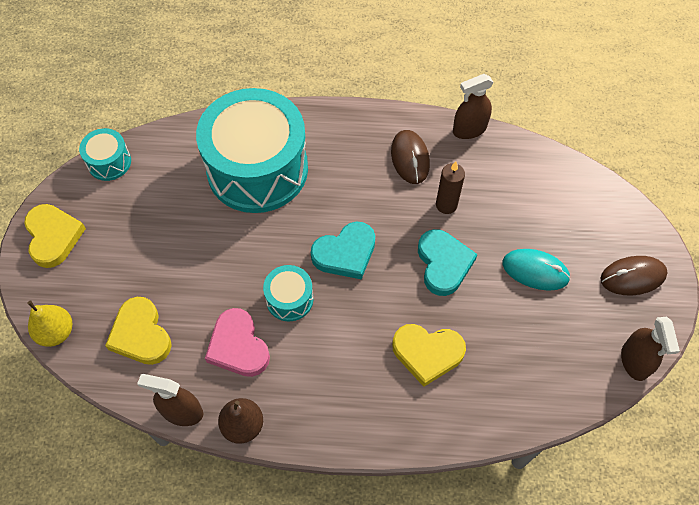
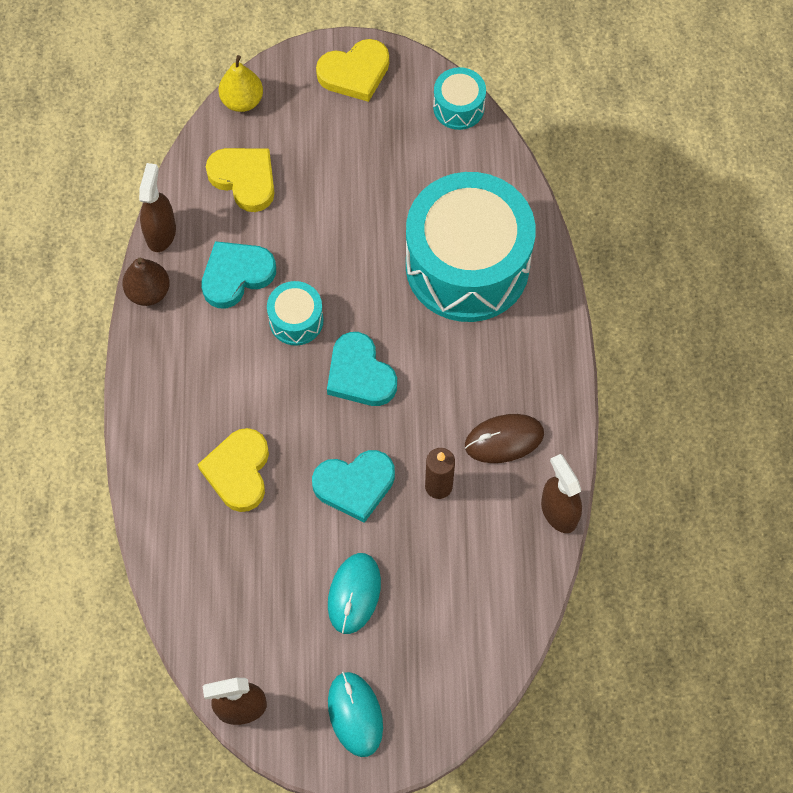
camera: 85 degrees right, 5 degrees up
(141, 334) = (244, 179): yellow heart -> yellow heart turned 75 degrees clockwise
(238, 346) = (236, 275): pink heart -> turquoise heart
(633, 277) = (355, 714): brown mouse -> turquoise mouse

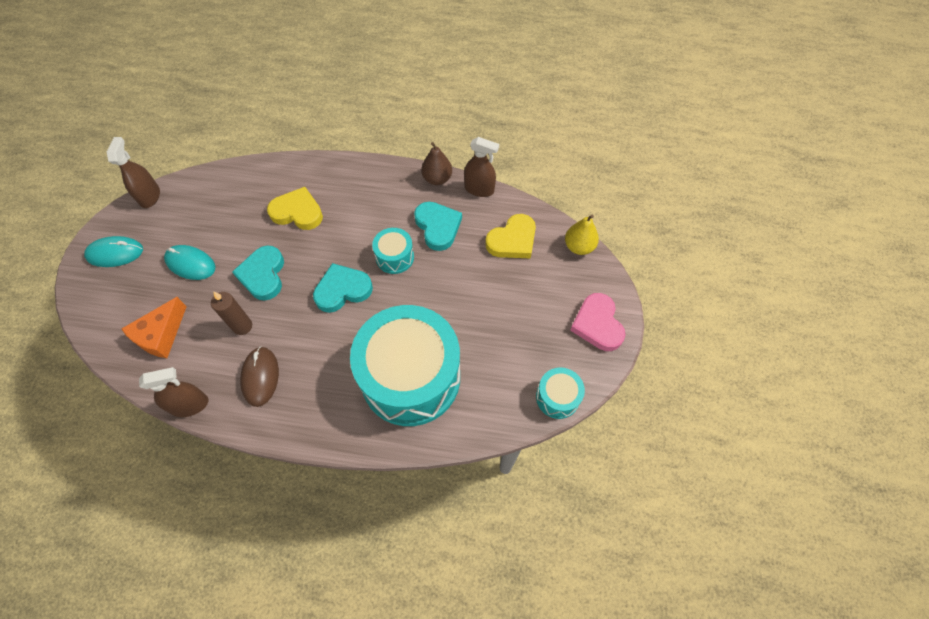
camera: 100 degrees right, 5 degrees down
(355, 73) = (597, 324): yellow heart -> pink heart
(473, 589) = (161, 335): none -> orange cheese

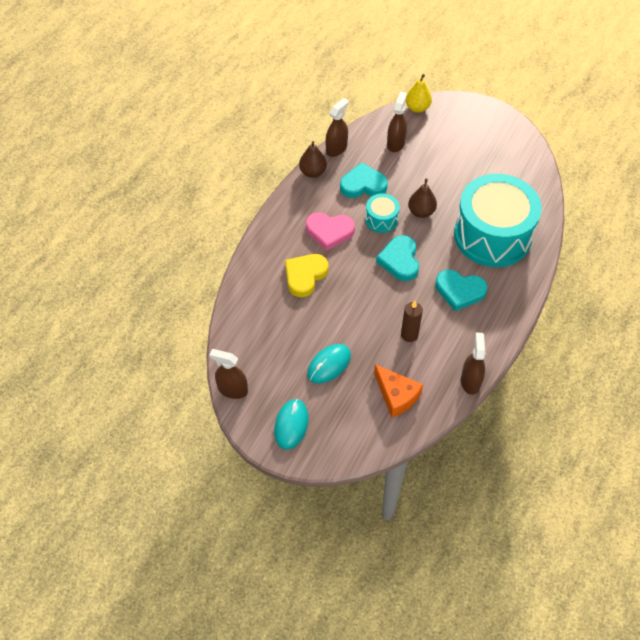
camera: 70 degrees left, 5 degrees down
(260, 377) = (461, 330): brown mouse -> none
(263, 275) = (363, 312): turquoise heart -> turquoise heart (459, 291)
(420, 292) = (421, 212): none -> brown pear
(512, 240) = (395, 143): yellow heart -> brown spray bottle
(557, 397) = (534, 159): turquoise drum -> none
(597, 324) = (486, 120): pink heart -> pink heart (329, 232)

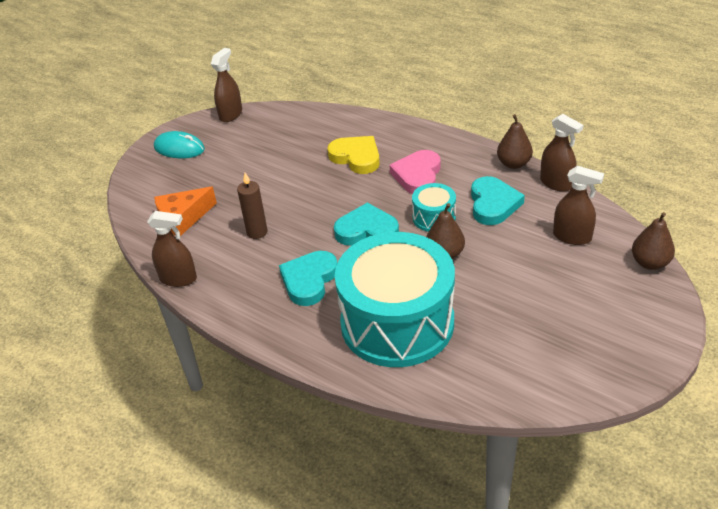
camera: 100 degrees right, 15 degrees down
(329, 365) = (237, 172): turquoise mouse -> none
(417, 108) = (650, 263): yellow pear -> brown pear

